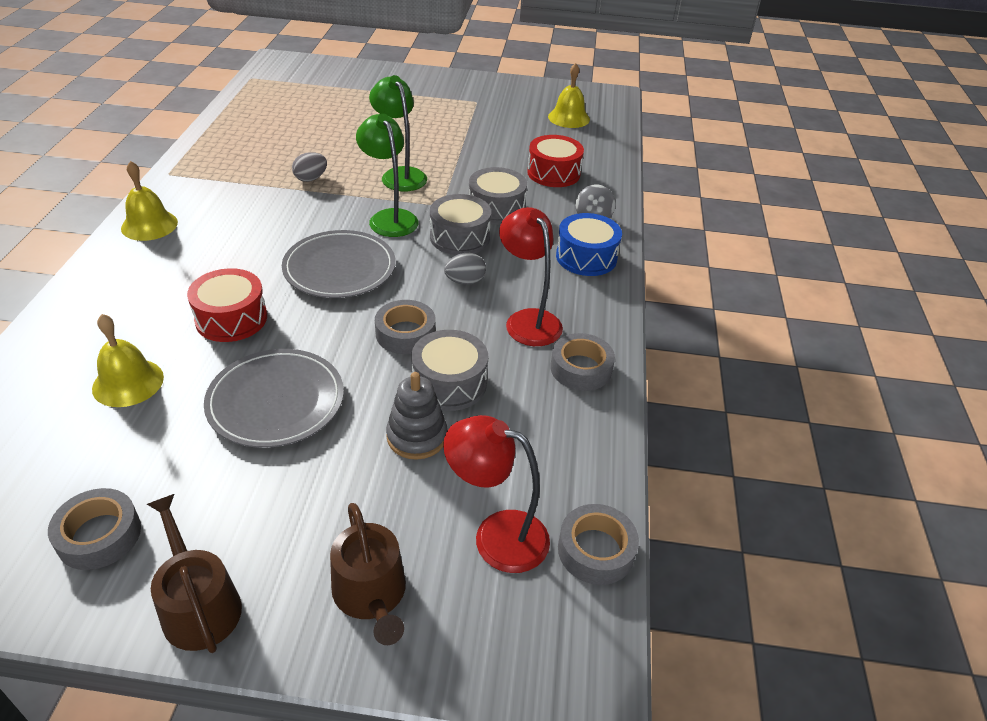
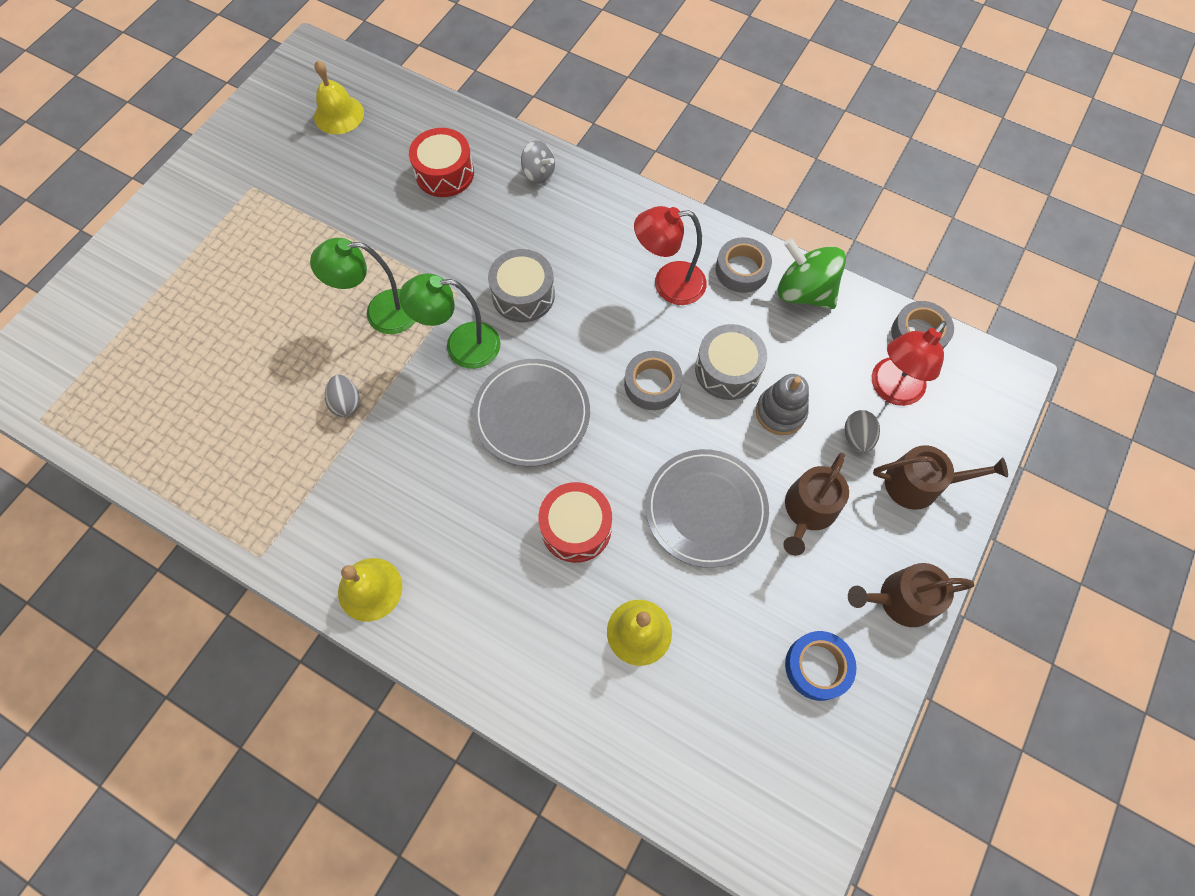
camera: 65 degrees left, 25 degrees up
(99, 535) = (817, 667): grey tape -> blue tape
(298, 487) = (808, 511): none -> brown watering can
(465, 281) = (595, 314): grey egg -> grey egg (857, 437)
(496, 208) = (486, 246): grey drum -> none
(586, 257) = (597, 205): blue drum -> none
(586, 425) = (804, 292): none -> green spinning top

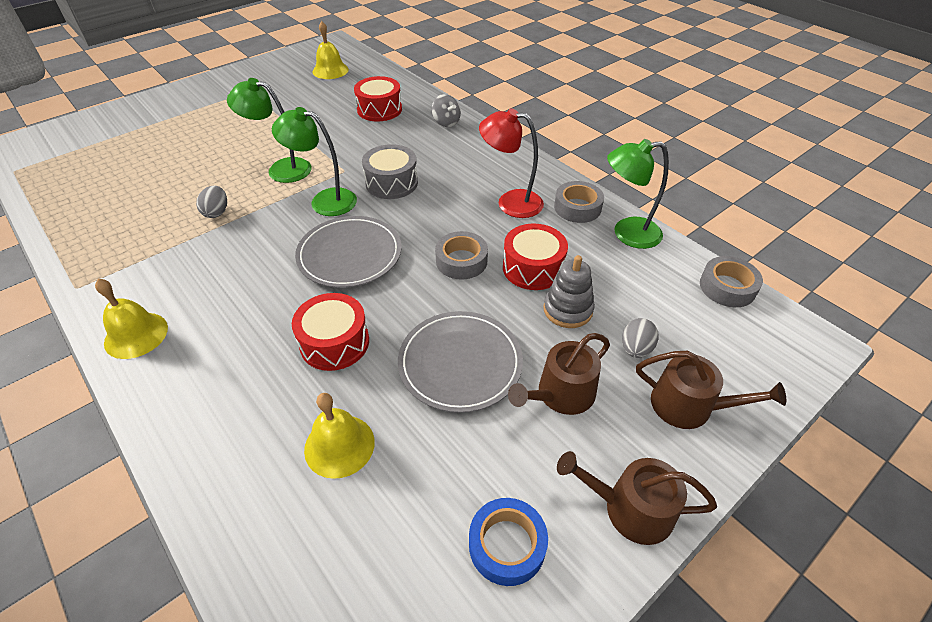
camera: 20 degrees right, 20 degrees down
(727, 370) = (533, 268): grey drum -> red drum
(804, 292) = (627, 233): green spinning top -> green lamp
(891, 390) = (684, 321): red lamp -> none

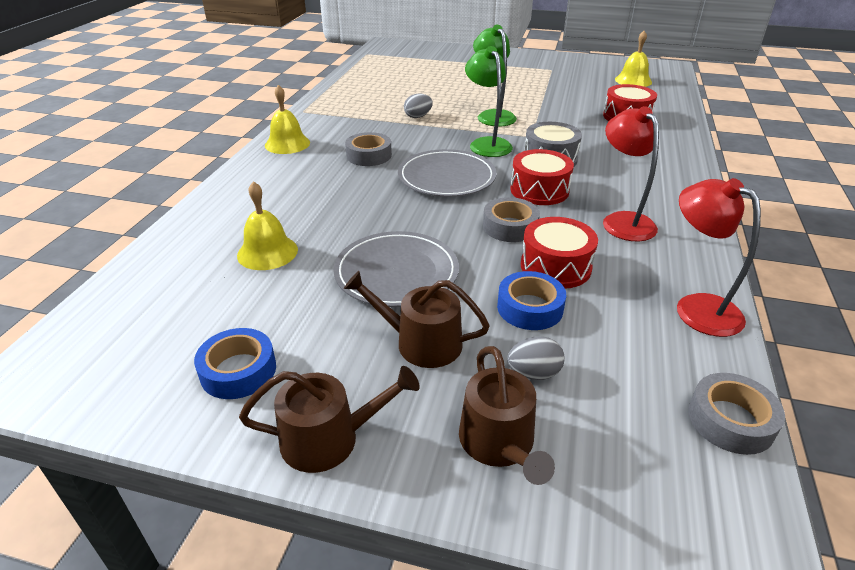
camera: 55 degrees right, 10 degrees down
(334, 342) = (355, 209): red drum -> red drum (539, 190)
(446, 122) = (669, 148): grey spinning top -> none
(568, 310) = (530, 308): grey stacking toy -> blue tape
(577, 207) = (681, 261): grey tape -> grey tape (369, 155)
(627, 233) = (696, 307): green lamp -> red lamp
(630, 508) = (329, 438): brown watering can -> brown watering can turned 105 degrees clockwise

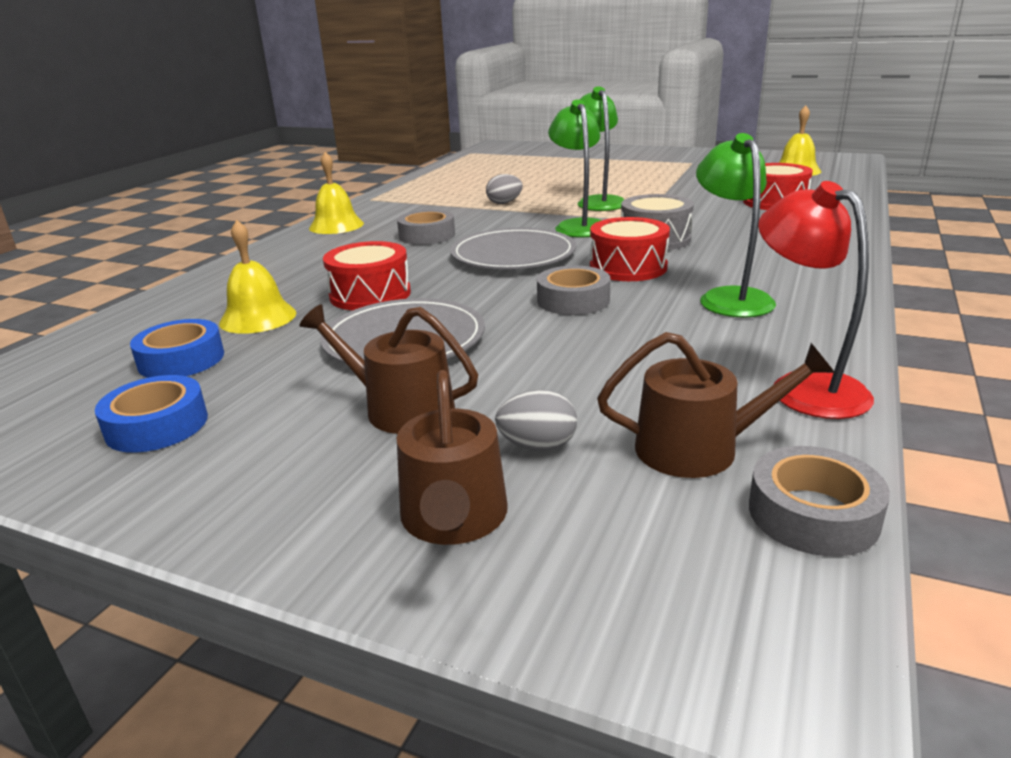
camera: 10 degrees right, 10 degrees down
(329, 438) = (229, 499): brown watering can -> brown watering can (699, 448)
(530, 308) = (563, 379): blue tape -> blue tape (181, 360)
(555, 266) = (617, 339): red drum -> red drum (370, 294)
(622, 221) = (729, 297): red lamp -> green lamp

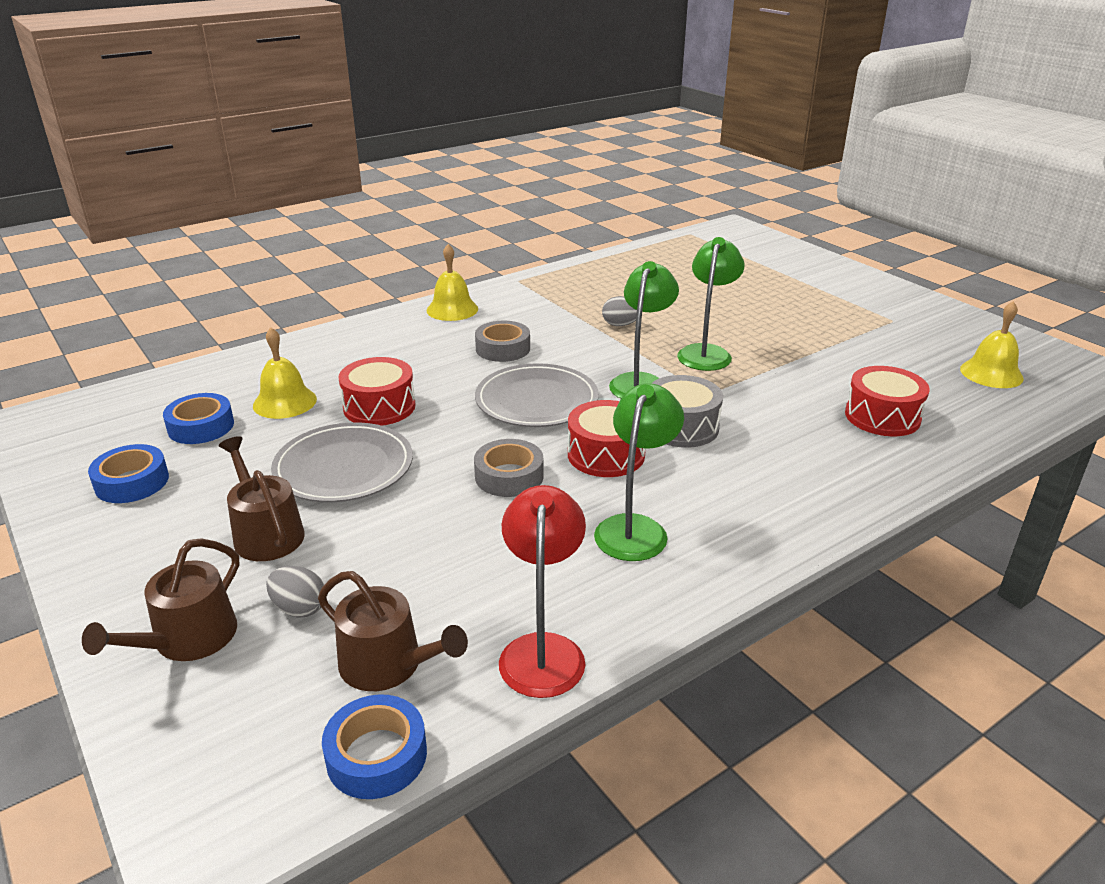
camera: 30 degrees right, 5 degrees up
(813, 514) = (376, 755): grey tape -> blue tape

